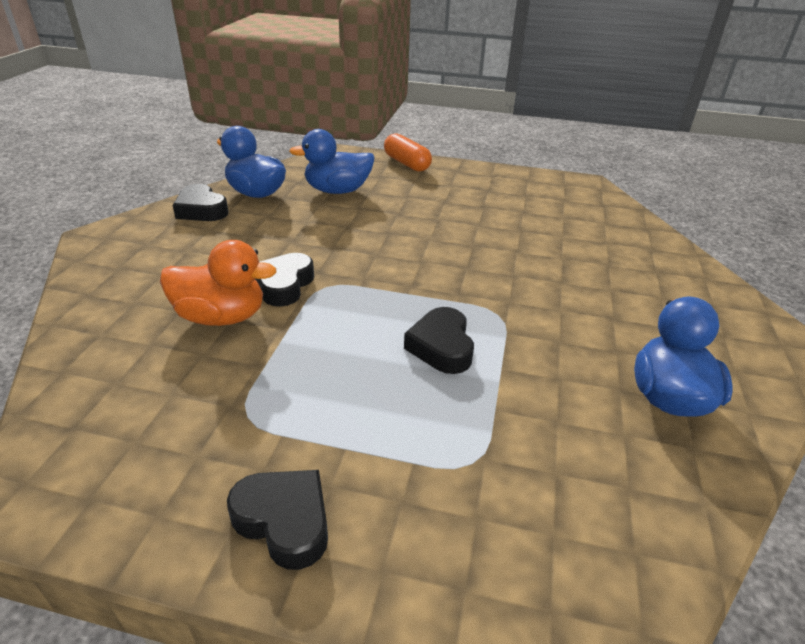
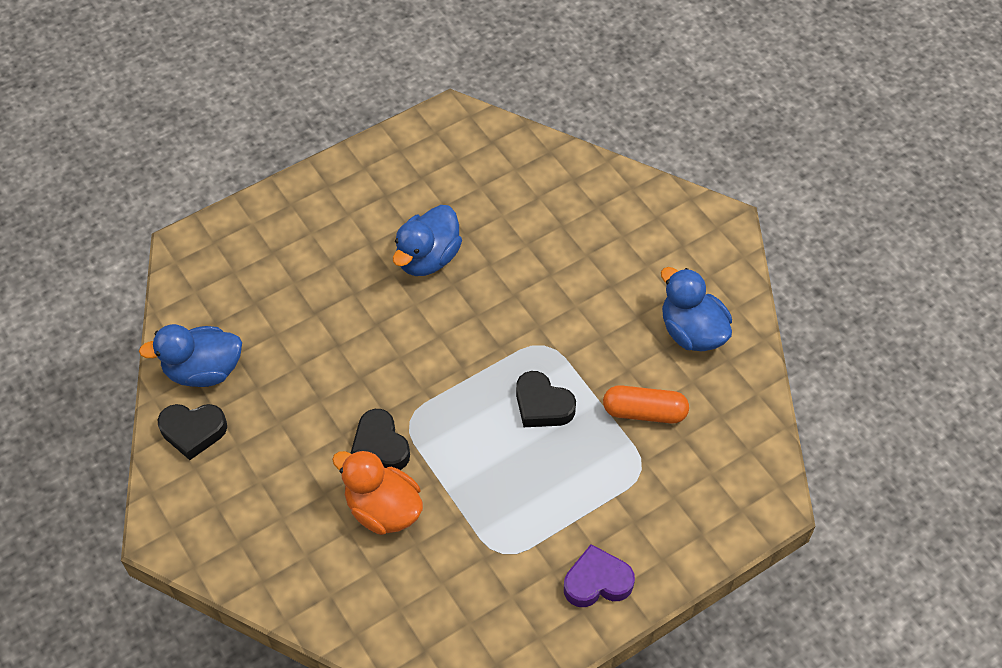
camera: 45 degrees left, 20 degrees up
(222, 317) = (383, 509): orange duck -> orange duck turned 105 degrees counterclockwise
(284, 521) = (597, 582): black heart -> purple heart
(337, 191) = (266, 305): blue duck -> blue duck (428, 258)
(407, 163) = (270, 210): orange capsule -> orange capsule (644, 412)

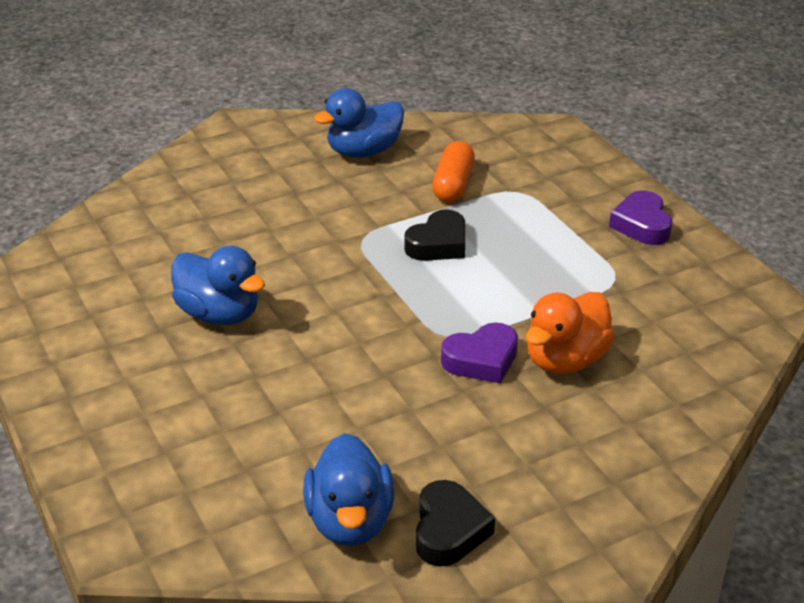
camera: 85 degrees left, 20 degrees down
(380, 446) = (481, 360): black heart -> purple heart

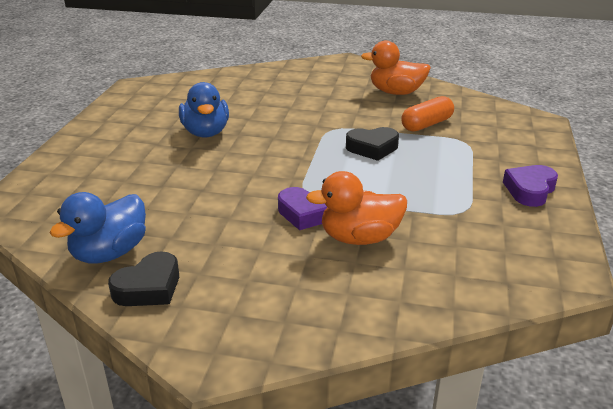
camera: 40 degrees right, 5 degrees down
(363, 152) = (396, 92): blue duck -> orange duck

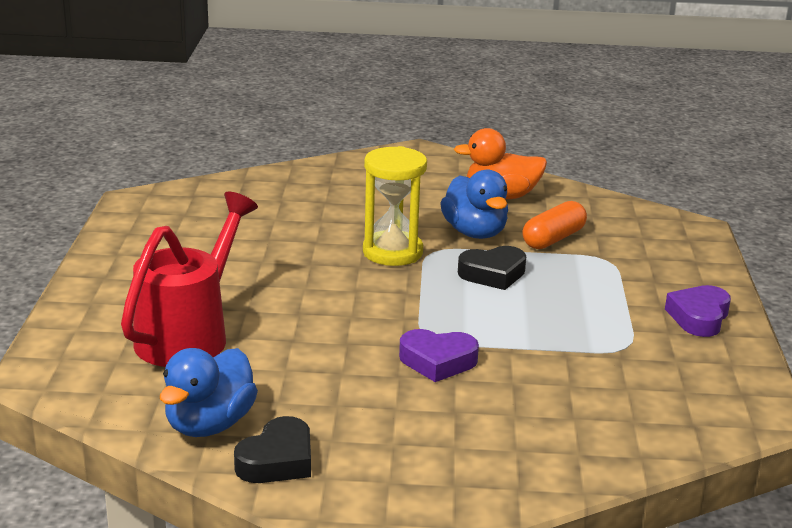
camera: 10 degrees left, 5 degrees down
(127, 181) = (188, 335): none -> red watering can
(206, 132) = (265, 264): blue duck -> blue duck (475, 233)
(302, 128) = (392, 252): none -> yellow hourglass
(359, 238) = (511, 387): orange duck -> none

